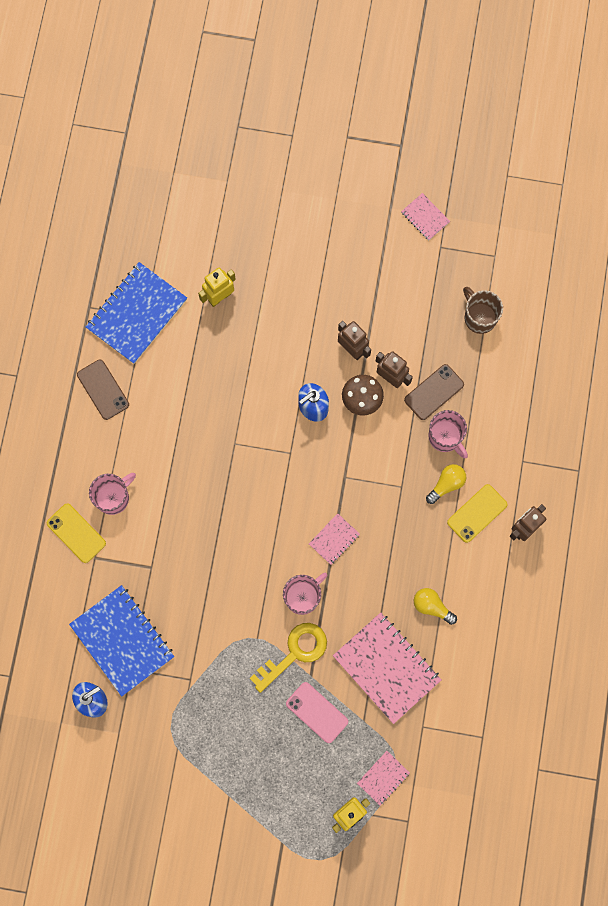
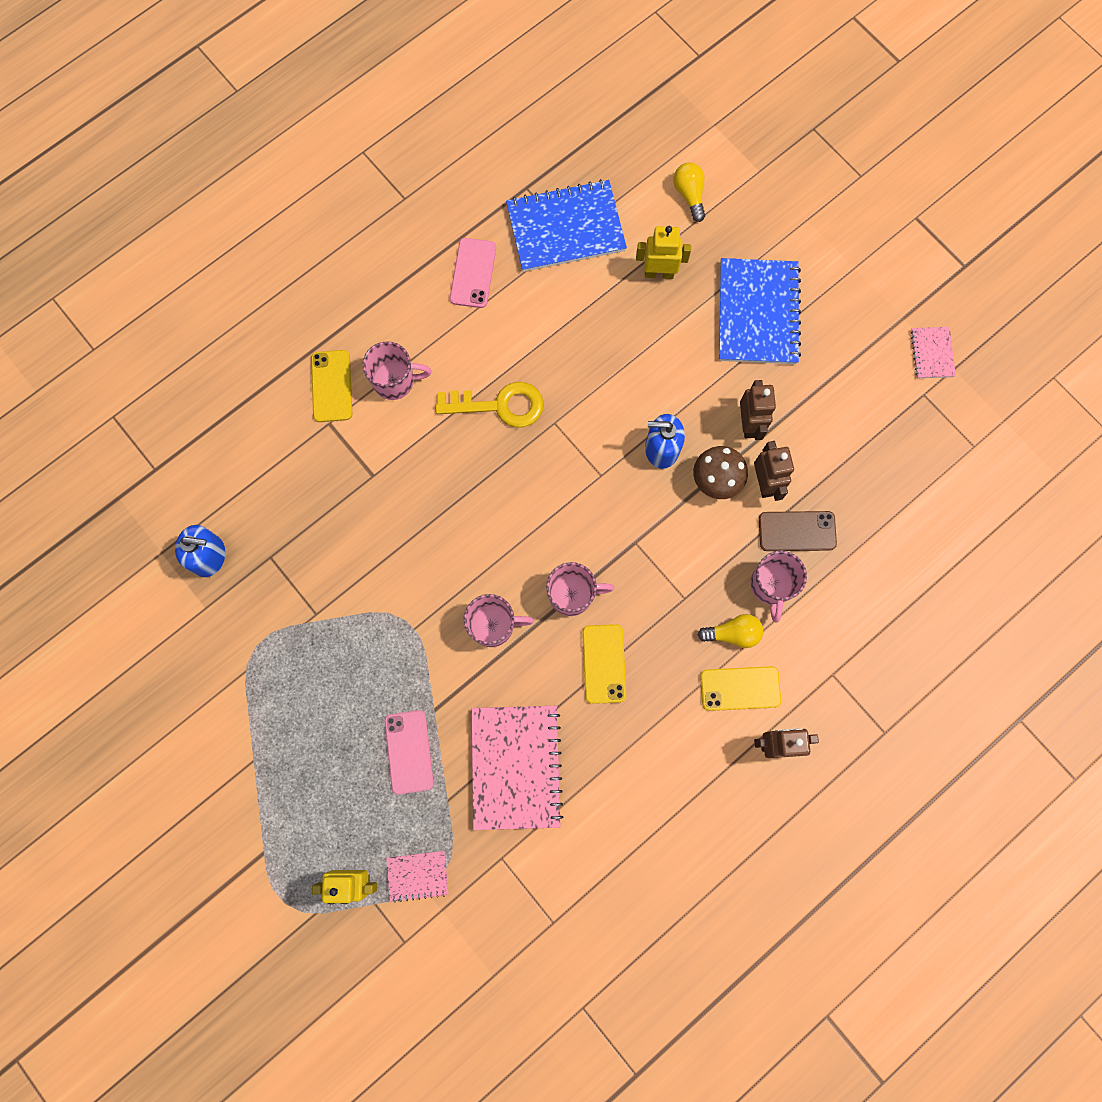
camera: 40 degrees right, 0 degrees up
(103, 389) = (473, 273): brown phone -> pink phone
(122, 640) = (285, 523): blue notebook -> blue notebook (758, 313)
(294, 653) = (437, 674): yellow key -> yellow key (499, 405)
(334, 539) = (572, 594): pink notebook -> pink mug
(387, 565) = (604, 663): none -> yellow phone
(432, 606) = (614, 744): yellow light bulb -> yellow light bulb (689, 195)
(479, 317) = (907, 494): brown mug -> none

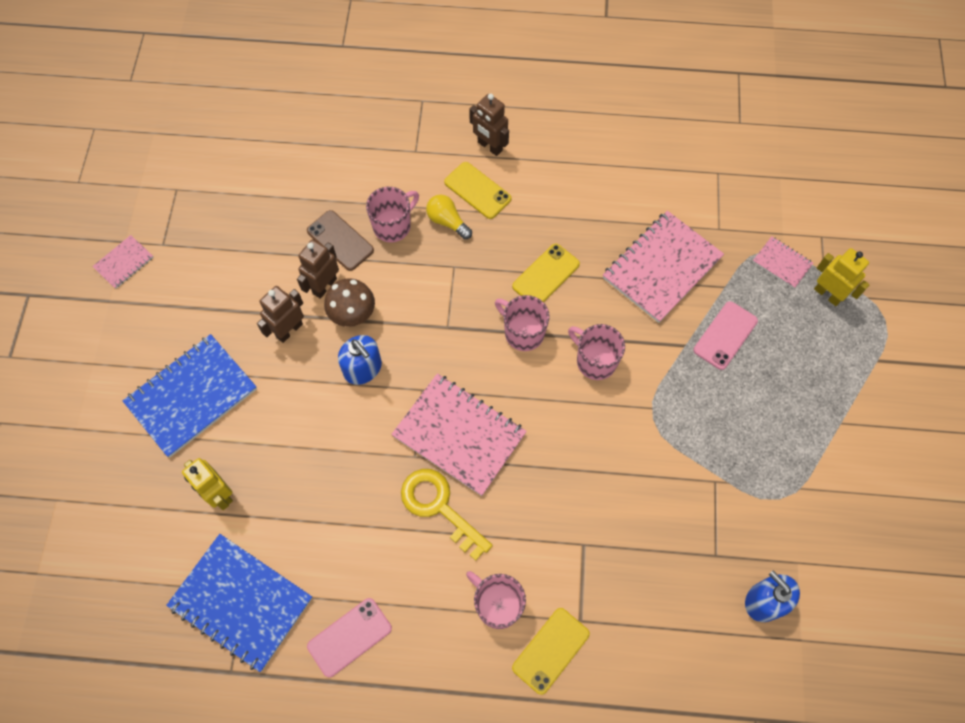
camera: 135 degrees left, 10 degrees down
(538, 468) = (459, 435): none -> pink notebook
(689, 195) = (125, 533): yellow light bulb -> none

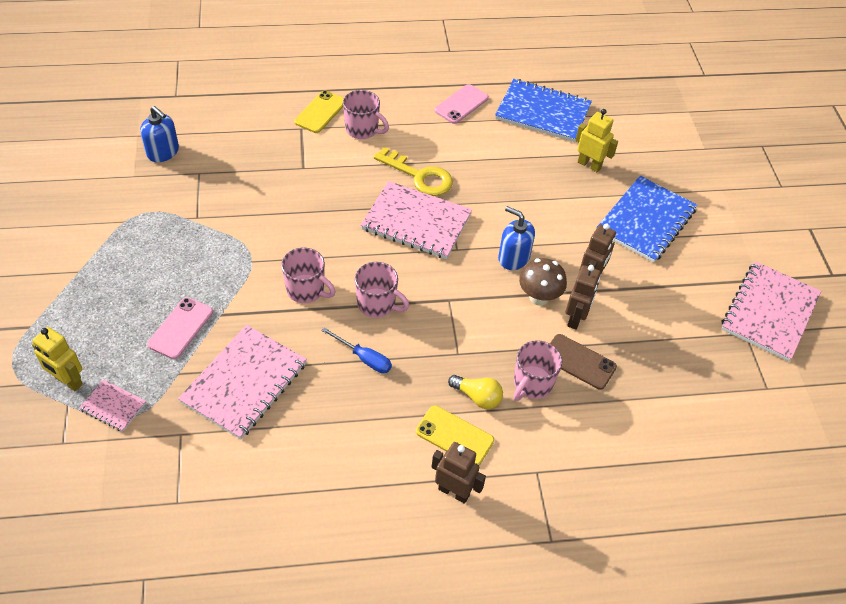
camera: 165 degrees right, 15 degrees down
(124, 263) = (769, 312): pink notebook -> pink notebook, size x2.07
(546, 275) = (364, 358): yellow phone -> blue screwdriver

